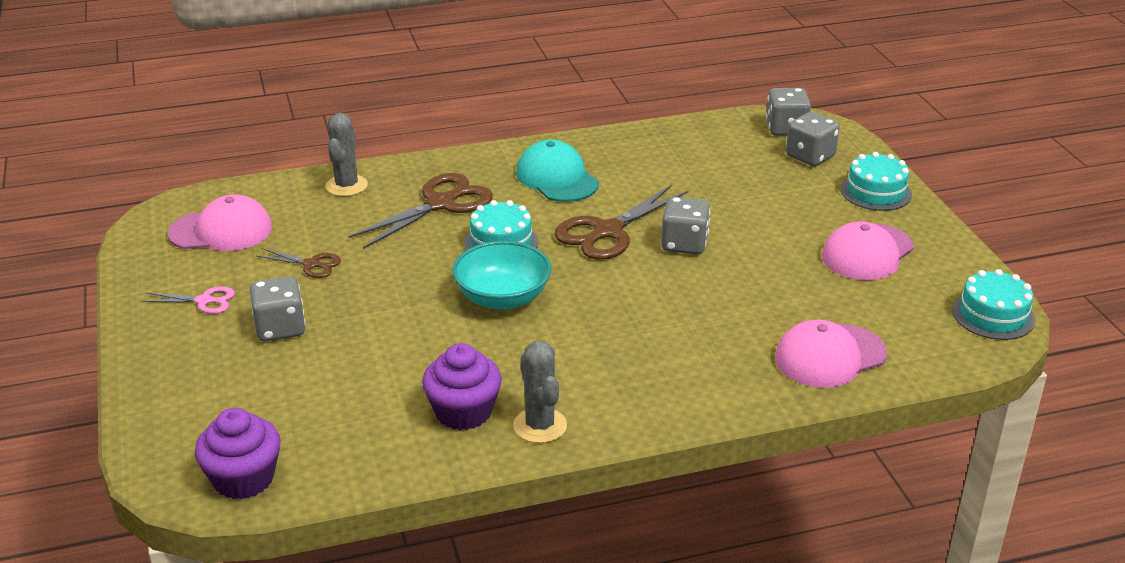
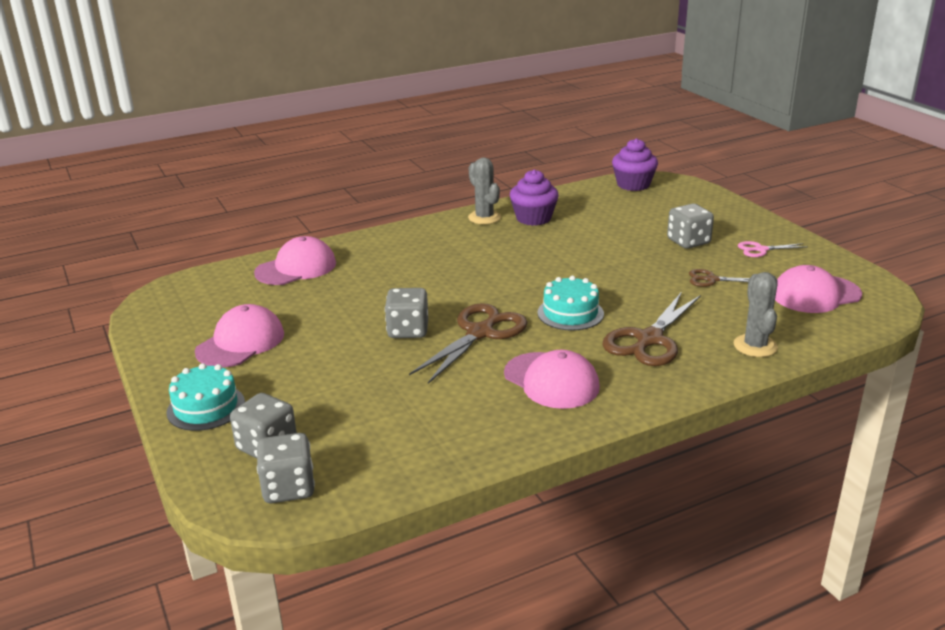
camera: 170 degrees right, 5 degrees down
(502, 298) = (544, 275): turquoise bowl -> none
(557, 178) = (551, 381): turquoise cap -> pink cap
(993, 315) = (157, 306): turquoise cake -> none

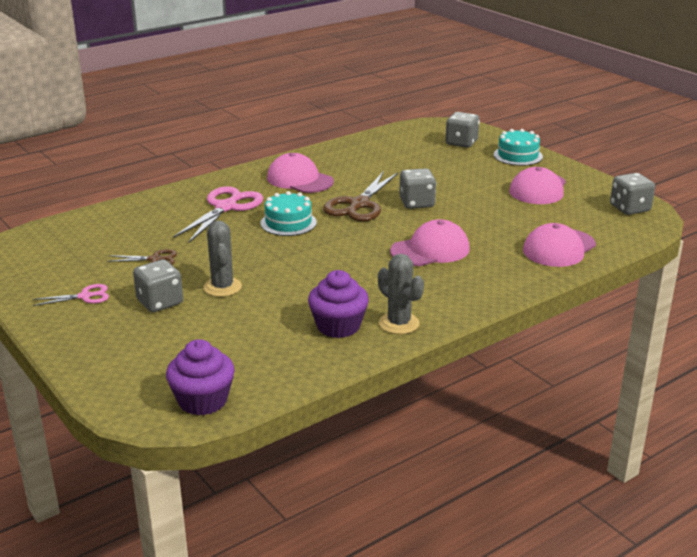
camera: 170 degrees right, 0 degrees up
(288, 488) = (434, 130): grey dice -> grey dice (629, 208)
(649, 340) = (226, 207): brown scissors -> pink scissors
(755, 346) = (145, 208): grey cactus -> grey cactus (222, 287)
(815, 294) = (65, 250): pink cap -> pink cap (430, 250)

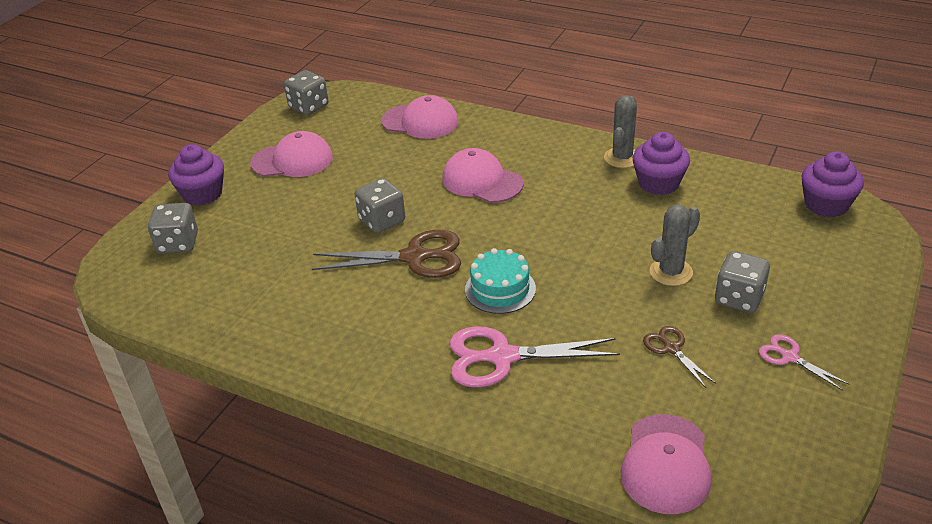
camera: 115 degrees left, 10 degrees up
(299, 180) = (376, 331): pink cap -> pink cap (666, 464)
(518, 155) = (203, 194): turquoise cake -> purple cupcake

